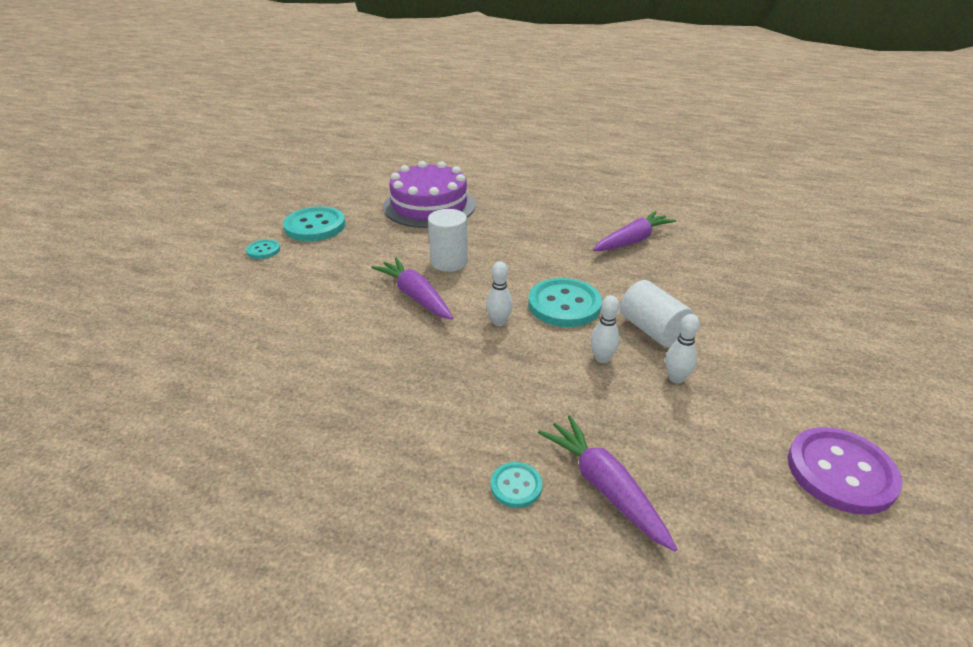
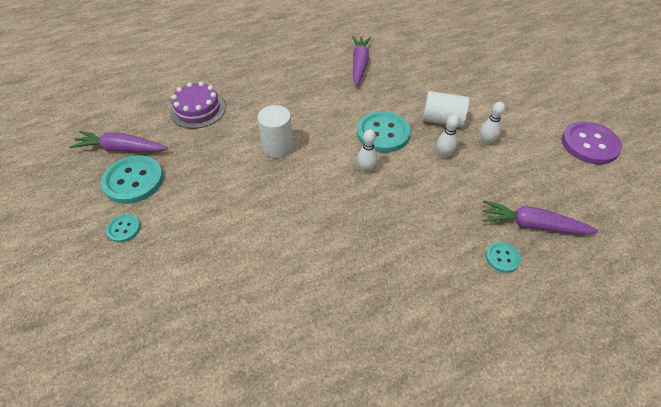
camera: 45 degrees left, 15 degrees up
(415, 296) = (294, 187): purple carrot -> purple carrot (121, 149)
(429, 206) = (198, 110): purple cake -> purple cake, size x0.66

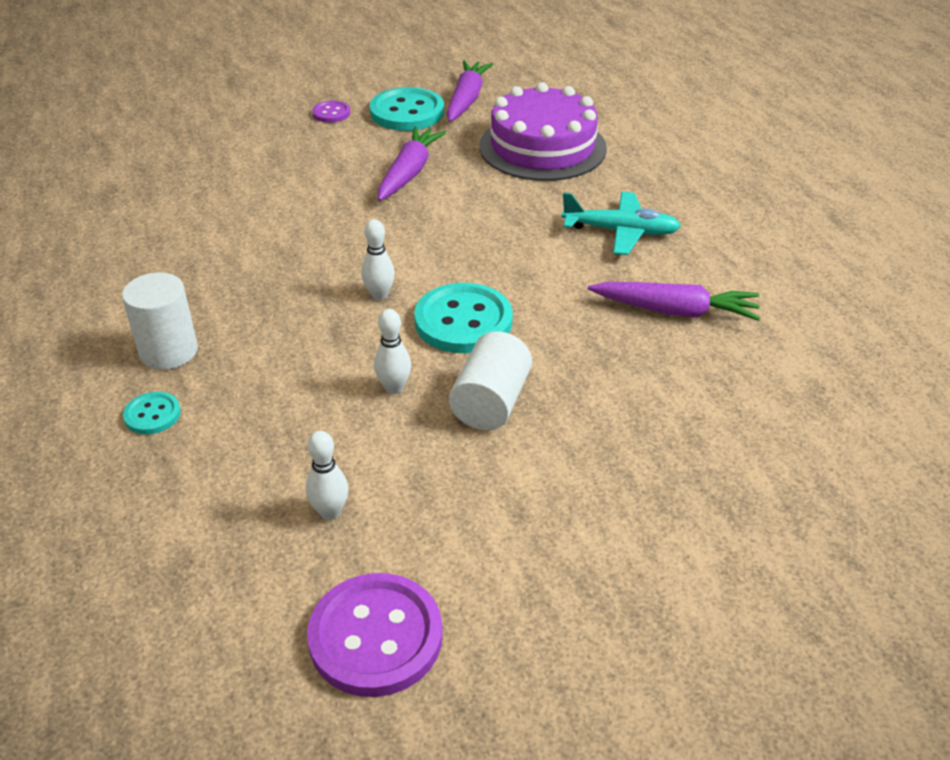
camera: 95 degrees right, 10 degrees down
(124, 229) = (331, 113): turquoise button -> purple button
(198, 110) = (542, 147): purple cake -> purple cake, size x1.52
(278, 147) = (448, 214): white cylinder -> white cylinder (168, 351)
(293, 79) = (621, 232): none -> turquoise plane
(485, 142) = (417, 453): white bowling pin -> white bowling pin (330, 512)
(532, 225) = (197, 468): purple carrot -> purple carrot (409, 173)

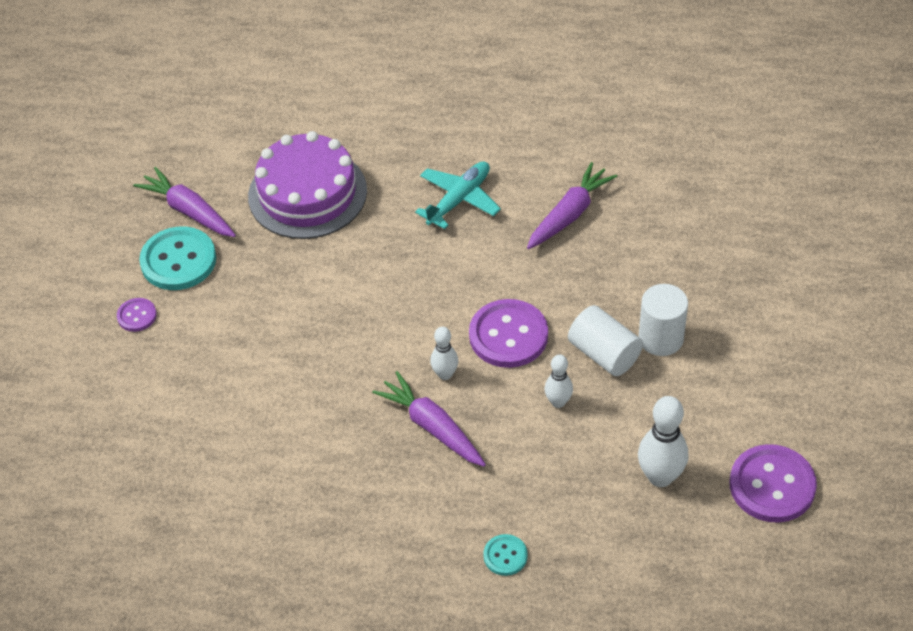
camera: 60 degrees left, 10 degrees up
(168, 351) = (434, 529): white cylinder -> white cylinder (660, 338)
(330, 512) = (660, 477): white bowling pin -> white bowling pin, size x1.69
(409, 173) = (283, 295): purple carrot -> purple carrot (432, 427)
(463, 321) = (508, 335): turquoise button -> purple button

